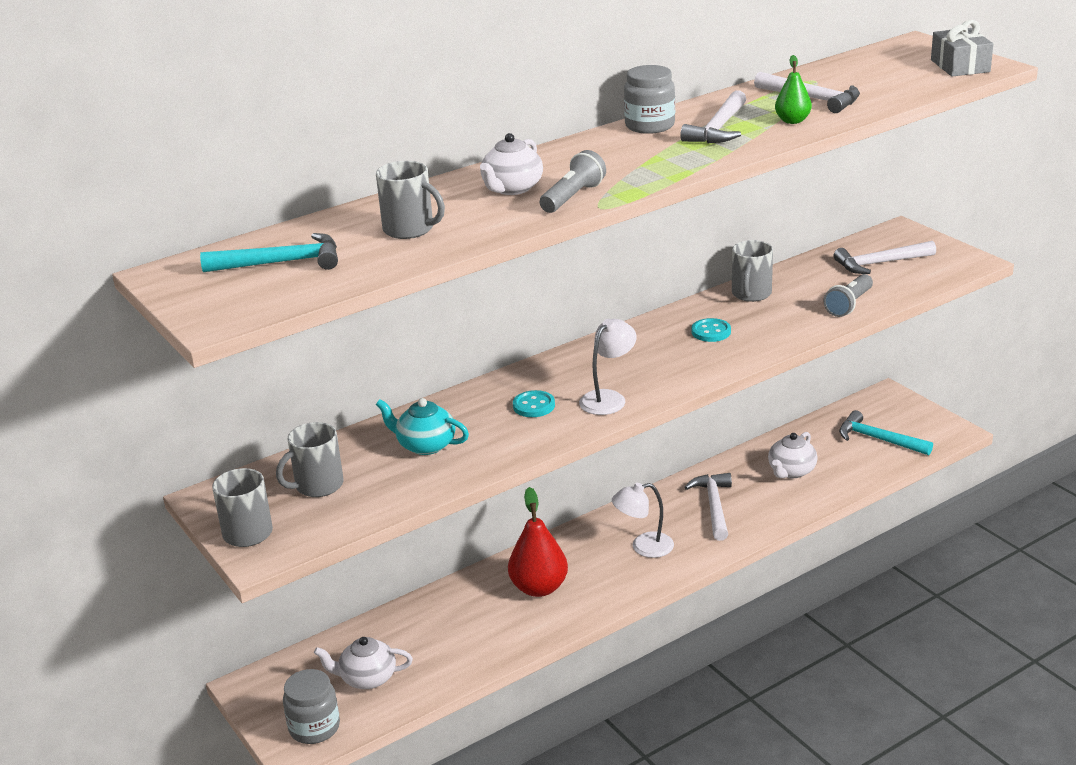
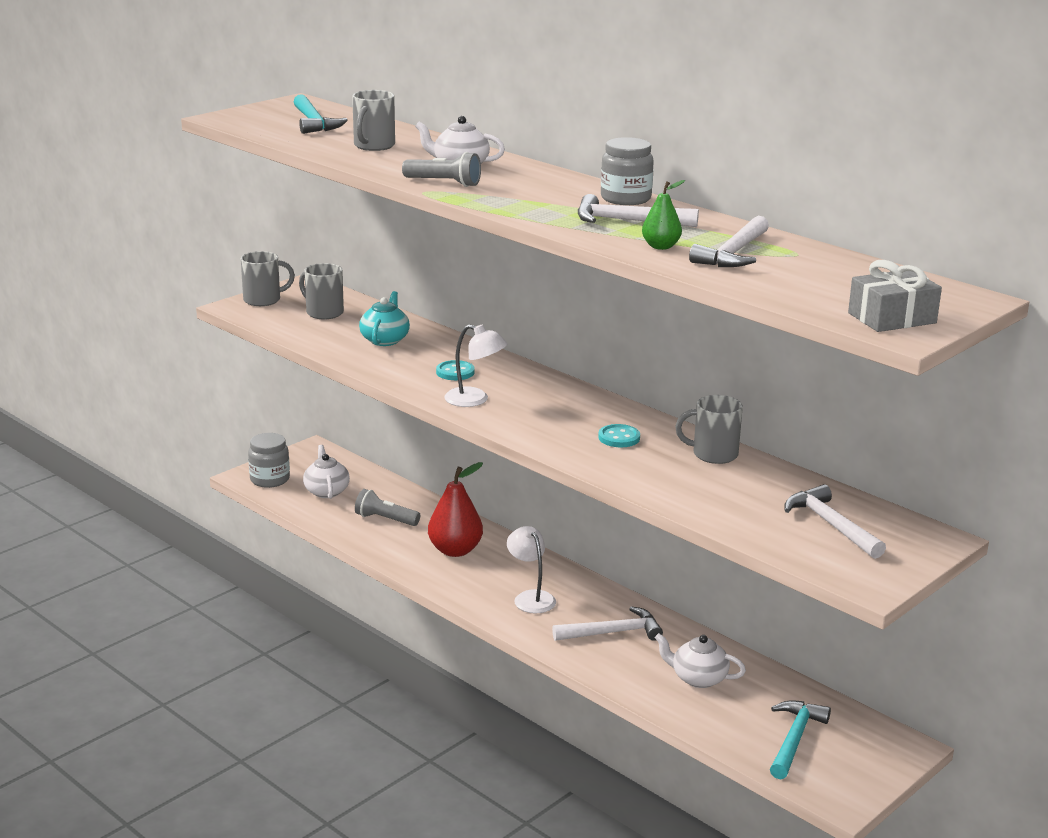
camera: 75 degrees right, 5 degrees down
(849, 305) = (711, 507): grey flashlight -> grey flashlight (385, 519)

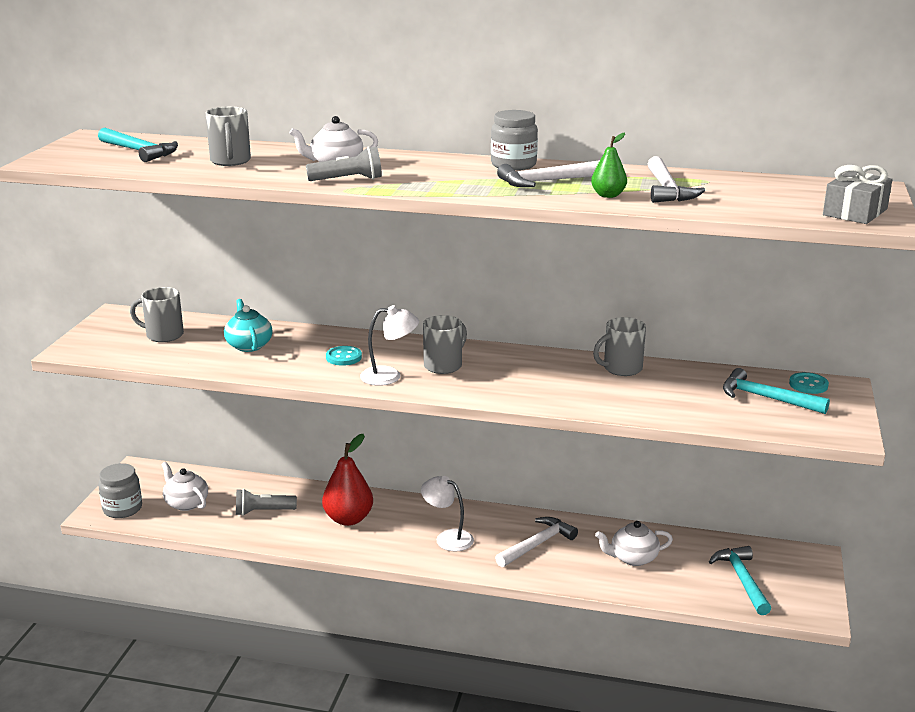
camera: 30 degrees left, 0 degrees up
(263, 300) = (92, 337): grey mug -> grey mug (444, 365)
(619, 438) = (539, 375): turquoise button -> turquoise button (808, 385)
(831, 525) = (766, 398): white hammer -> turquoise hammer

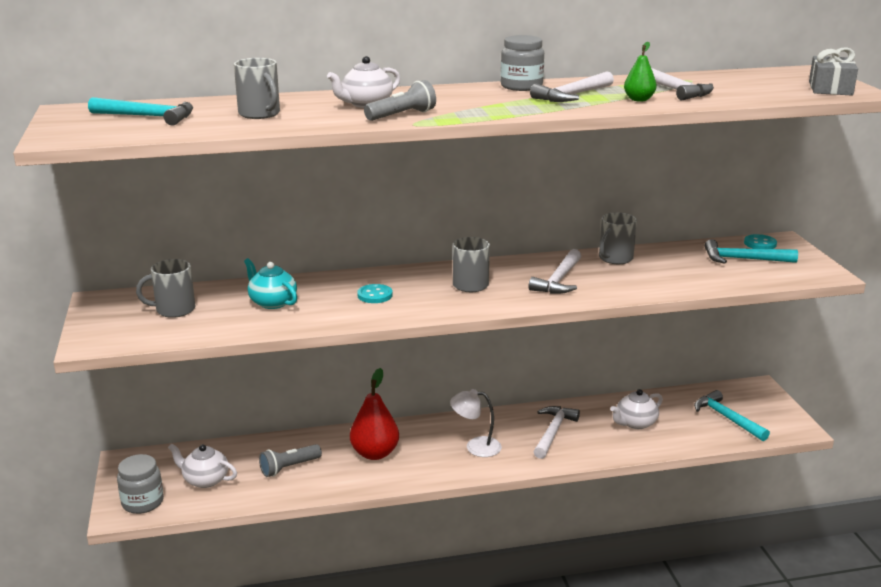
camera: 25 degrees left, 0 degrees up
(389, 376) = (434, 303): white lamp -> none
(536, 379) = (559, 280): none -> white hammer

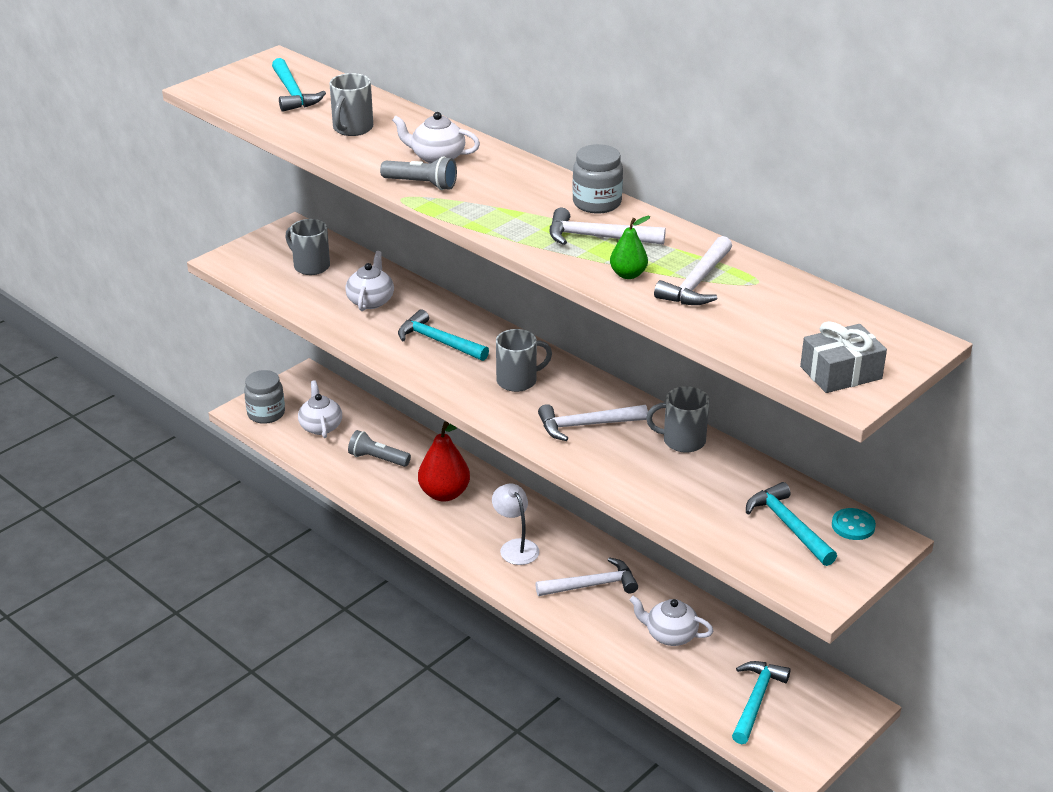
camera: 55 degrees right, 10 degrees up
(272, 302) = (371, 301): turquoise teapot -> white teapot
(375, 295) = (438, 341): turquoise button -> turquoise hammer

